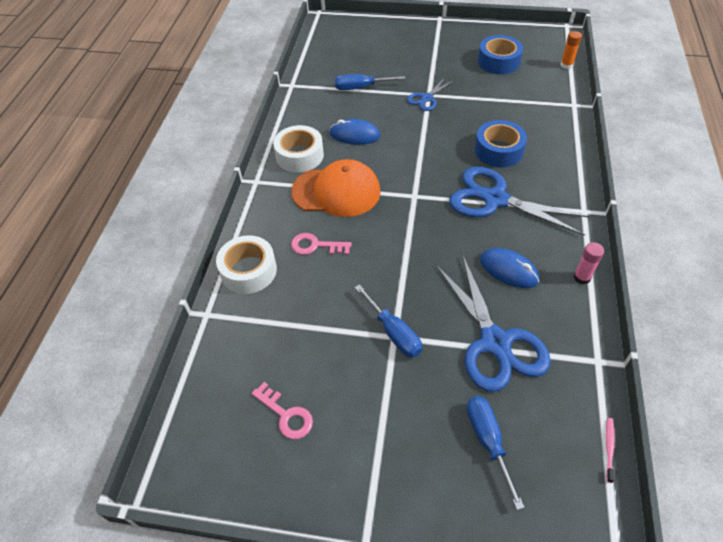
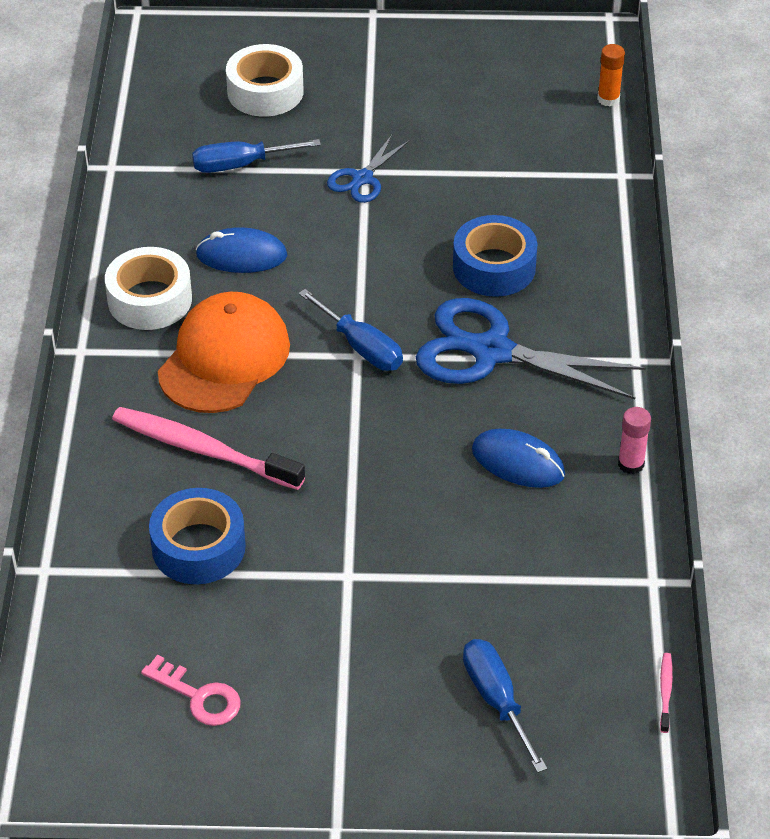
camera: 10 degrees left, 5 degrees down
(249, 271) = (99, 498): white tape -> white tape (265, 91)
(316, 246) = (203, 450): pink key -> pink toothbrush
(336, 191) = (224, 358): orange cap -> orange cap turned 60 degrees counterclockwise
(394, 333) = (346, 570): blue screwdriver -> blue screwdriver (361, 347)
(495, 342) = (501, 570): blue scissors -> none
(498, 61) = (487, 99): blue tape -> blue tape (198, 547)

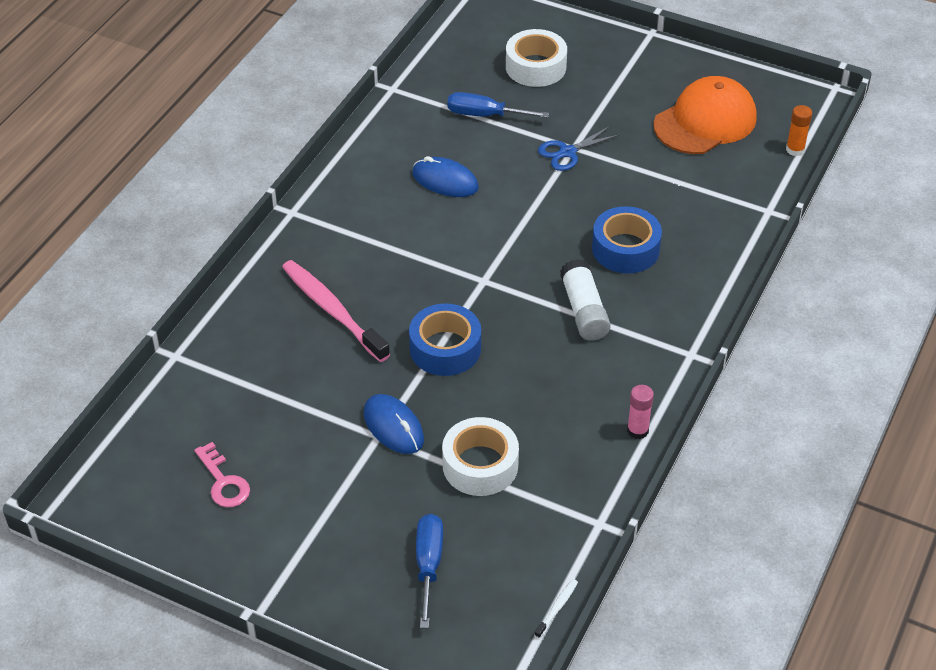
camera: 25 degrees right, 0 degrees up
(150, 299) = (361, 191): white tape -> white tape (480, 465)
(198, 547) = (287, 378): blue tape -> blue tape (445, 348)
(224, 358) = (387, 250): orange cap -> orange cap (705, 121)
(361, 347) = (490, 275): blue screwdriver -> none
(491, 351) = (584, 310): blue scissors -> white glue stick
(518, 462) = (553, 399): blue mouse -> blue mouse (393, 427)
(665, 692) = (557, 608): pink toothbrush -> white toothbrush

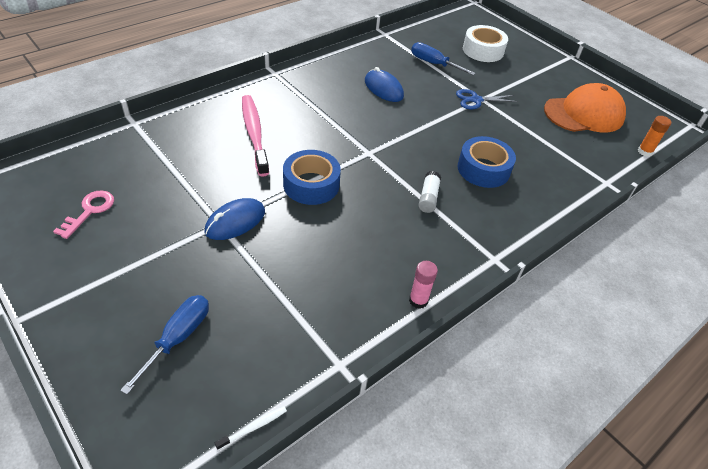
camera: 20 degrees right, 0 degrees up
(223, 482) = (90, 211): pink key -> pink key turned 150 degrees counterclockwise
(393, 427) = (235, 222): blue mouse -> blue mouse turned 60 degrees clockwise
(480, 465) = (277, 275): white tape -> none
(584, 310) = (428, 197): white glue stick -> white glue stick, size x0.66

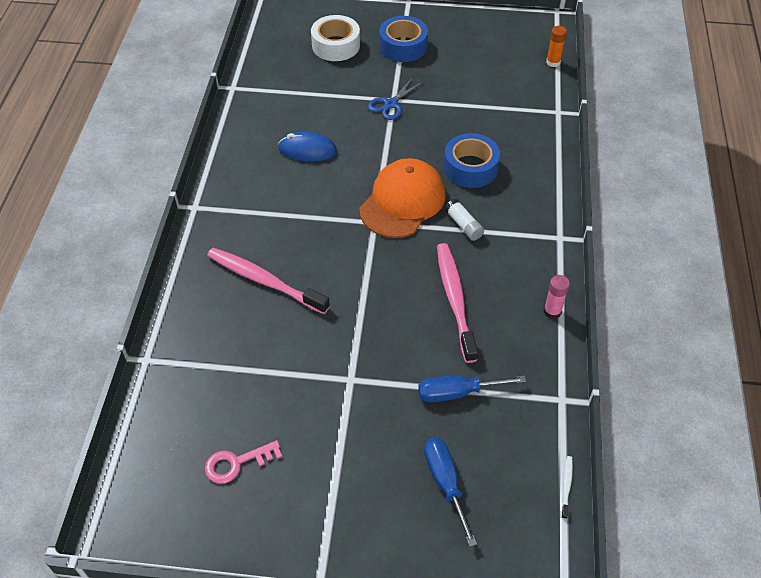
camera: 40 degrees left, 5 degrees up
(90, 211) = (237, 463): pink key -> pink key turned 90 degrees counterclockwise
(235, 222) = (360, 367): blue mouse -> none
(311, 184) = (371, 287): blue tape -> blue tape (403, 46)
(356, 235) = (455, 300): none -> pink toothbrush
(433, 64) = (314, 91): blue screwdriver -> blue screwdriver (457, 392)
(584, 114) = (479, 57): orange cap -> orange cap (402, 201)

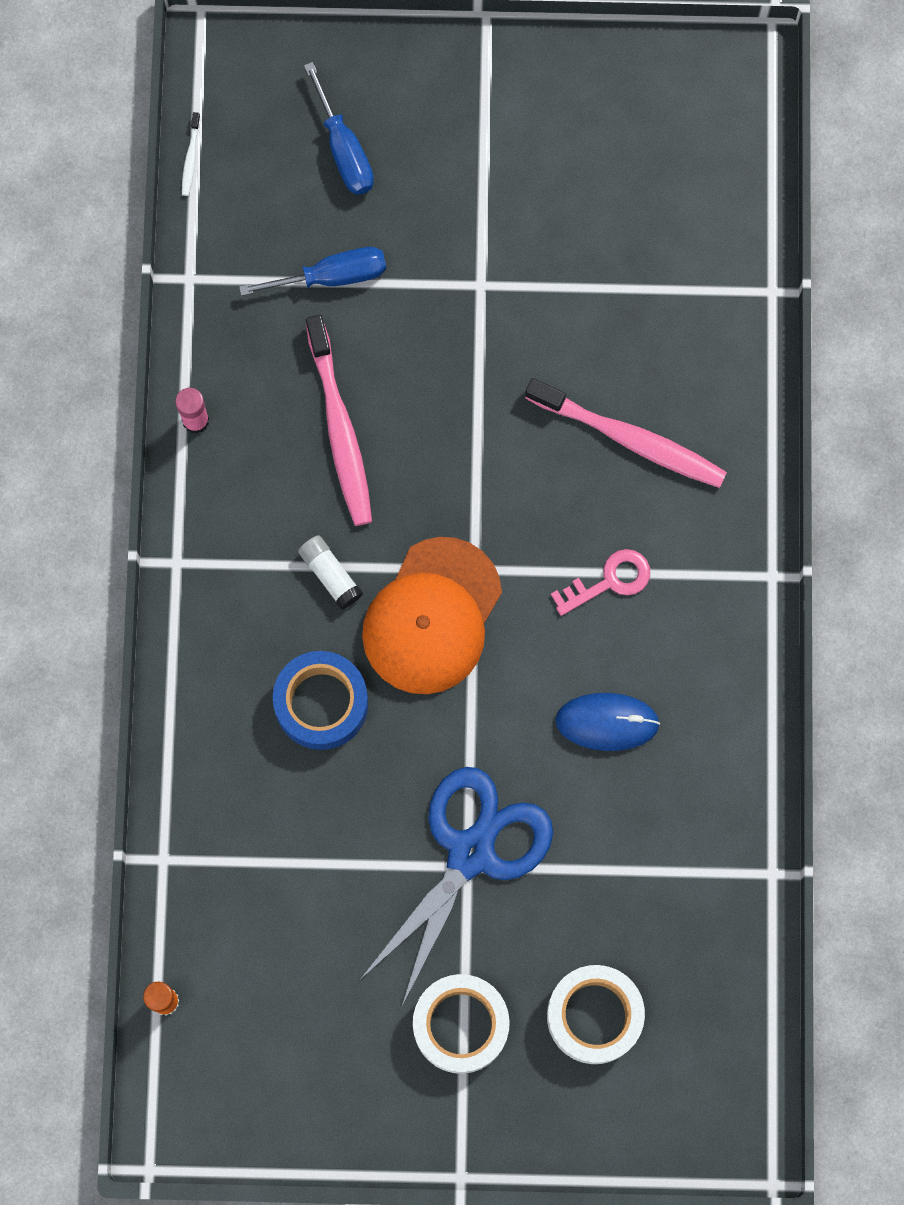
camera: 175 degrees right, 25 degrees up
(237, 463) = (613, 153): pink key -> pink key (609, 581)
(390, 104) = (471, 852): blue scissors -> blue scissors, size x1.94
(403, 46) = (461, 1025): blue tape -> white tape

